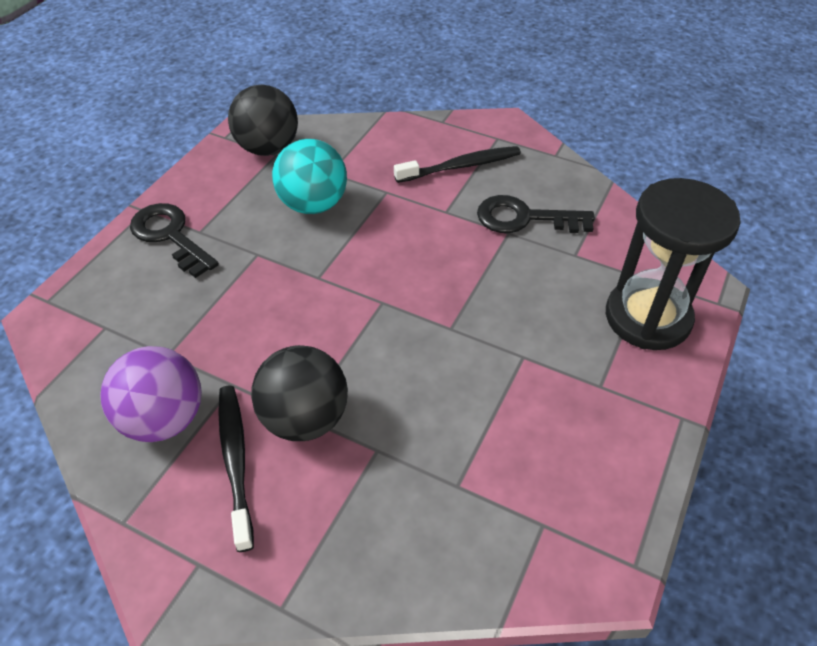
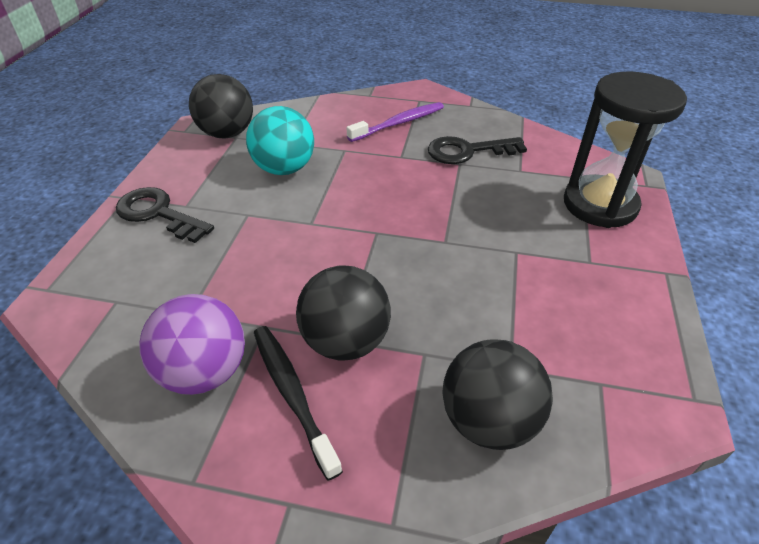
camera: 15 degrees left, 5 degrees down
(411, 534) = (488, 420): none -> black ball
(461, 166) = (399, 123): black toothbrush -> purple toothbrush

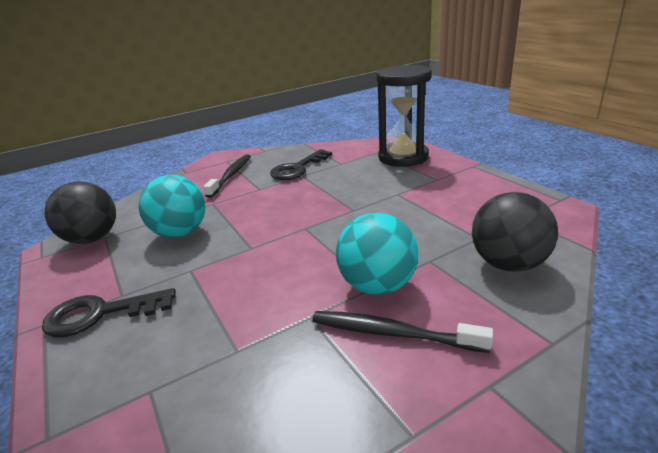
camera: 40 degrees left, 15 degrees down
(204, 371) = (310, 370): purple ball -> none
(345, 341) = (377, 285): black ball -> turquoise ball
(399, 123) = (231, 175): purple toothbrush -> black toothbrush

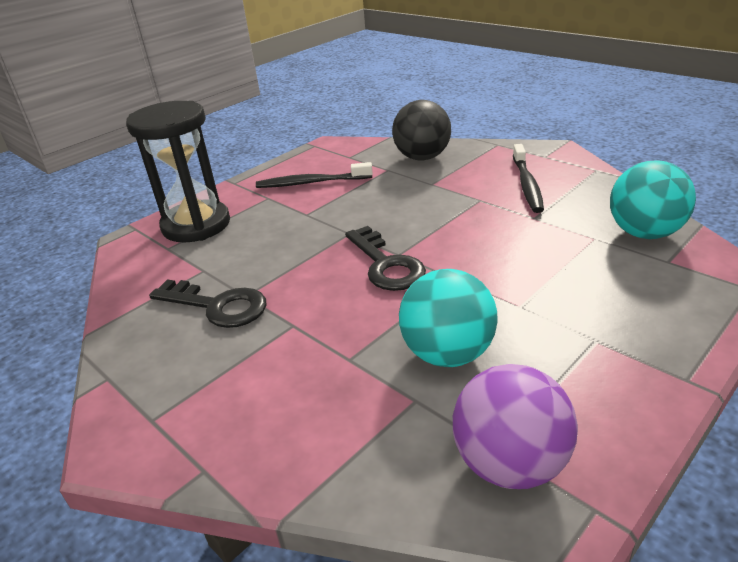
camera: 105 degrees left, 5 degrees up
(92, 238) = (510, 463): black ball -> purple ball
(100, 314) = (634, 338): black key -> black key (386, 265)
(231, 175) = (235, 379): black toothbrush -> black toothbrush (311, 183)
(377, 285) = (478, 198): turquoise ball -> turquoise ball (644, 233)

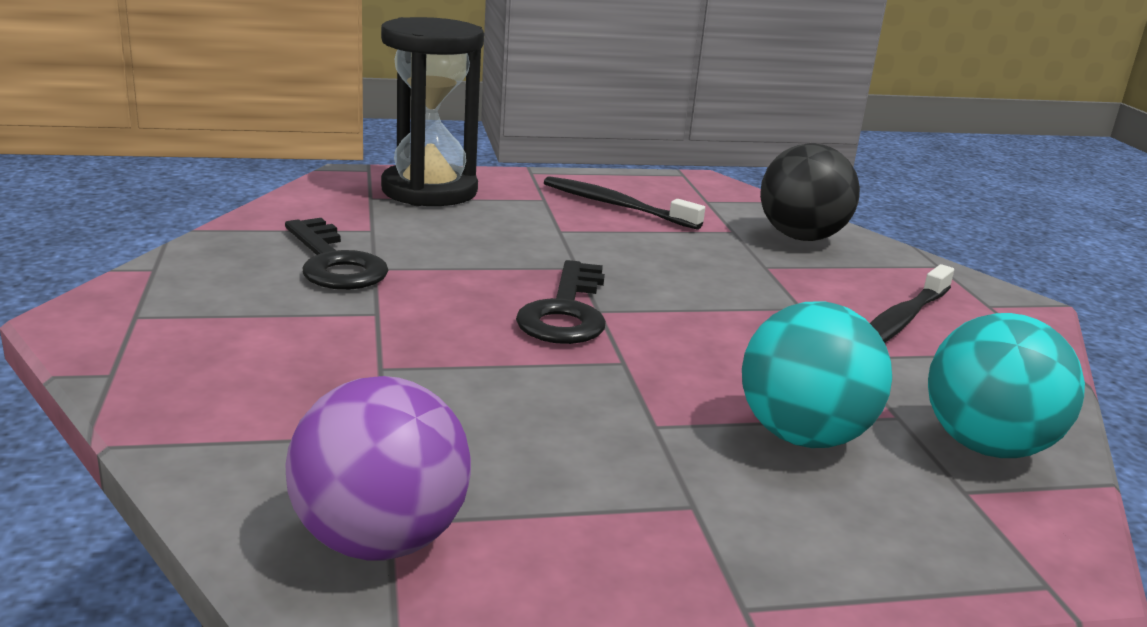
camera: 30 degrees right, 10 degrees down
(447, 354) = (488, 418): turquoise ball -> turquoise ball (803, 436)

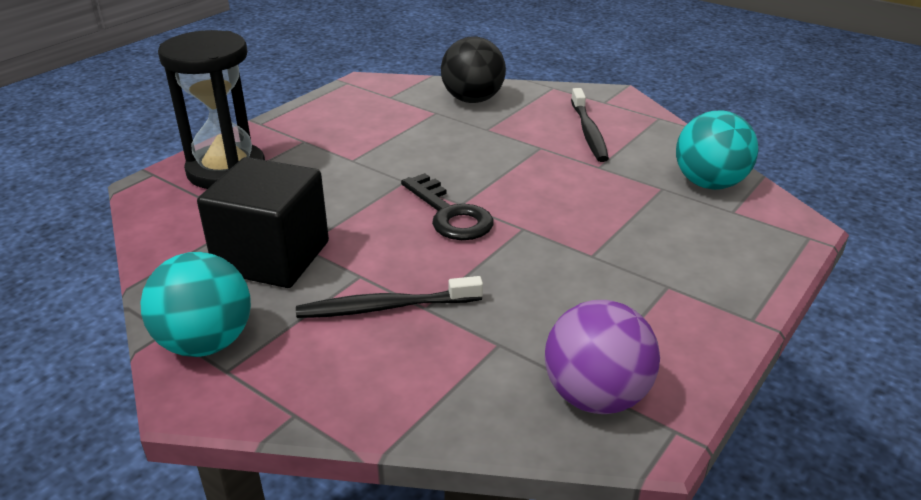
camera: 40 degrees left, 10 degrees up
(334, 263) = (272, 257): black key -> black cube
(616, 205) = (351, 125): black toothbrush -> black toothbrush (385, 307)
(803, 436) = (649, 222): turquoise ball -> turquoise ball (206, 343)

